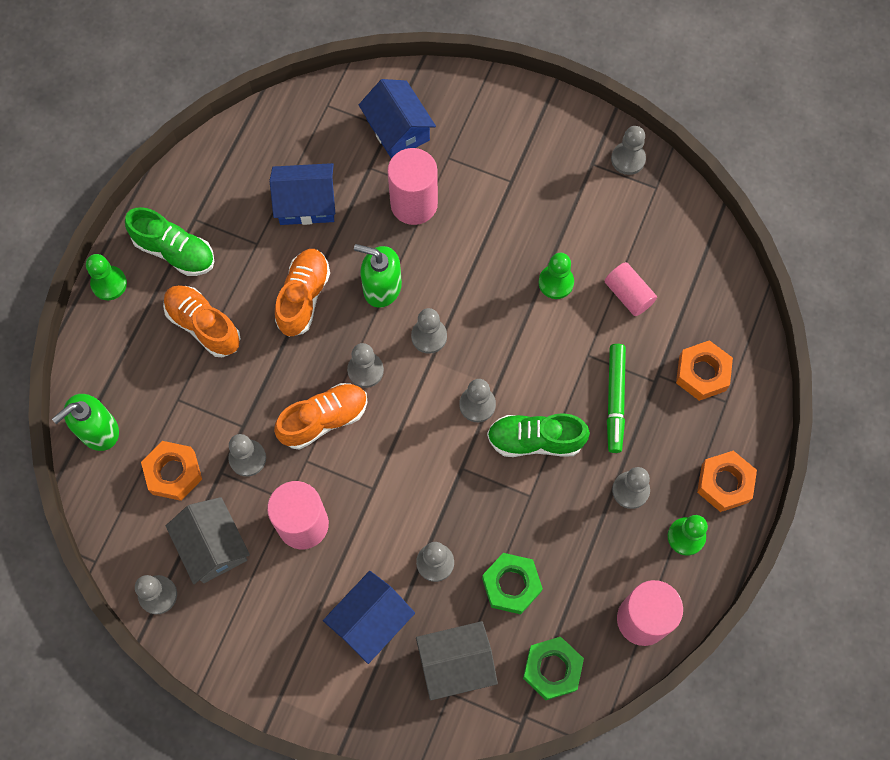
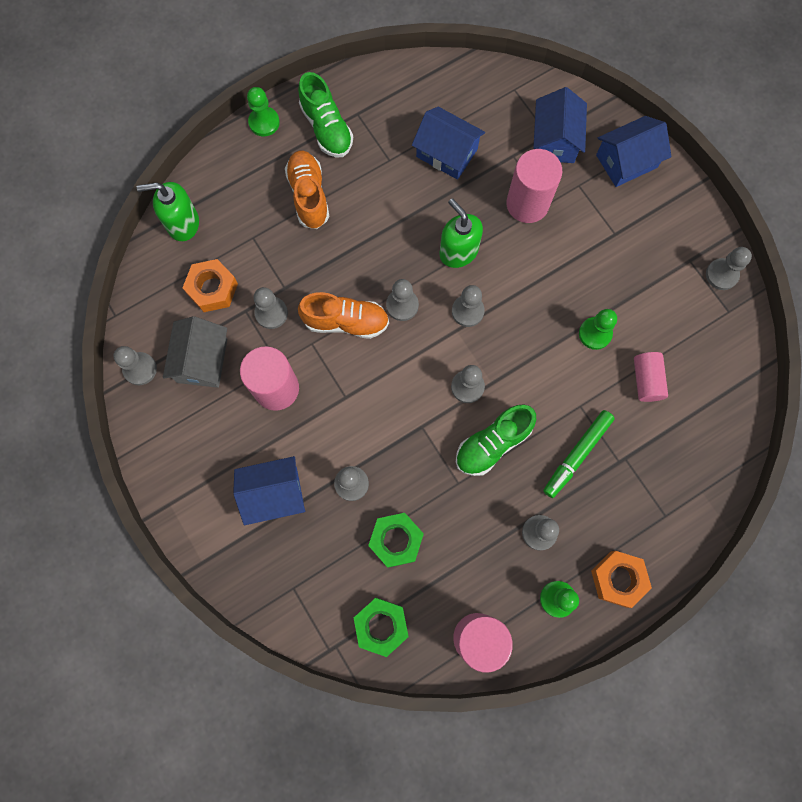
camera: 35 degrees right, 5 degrees up
(303, 297) = (395, 221): orange shoe -> none
(456, 663) = (313, 569): grey house -> none
(475, 109) = (626, 161): none -> blue house
(535, 440) = (492, 444): green shoe -> green shoe turned 75 degrees counterclockwise
(702, 373) = (662, 481): orange nut -> none

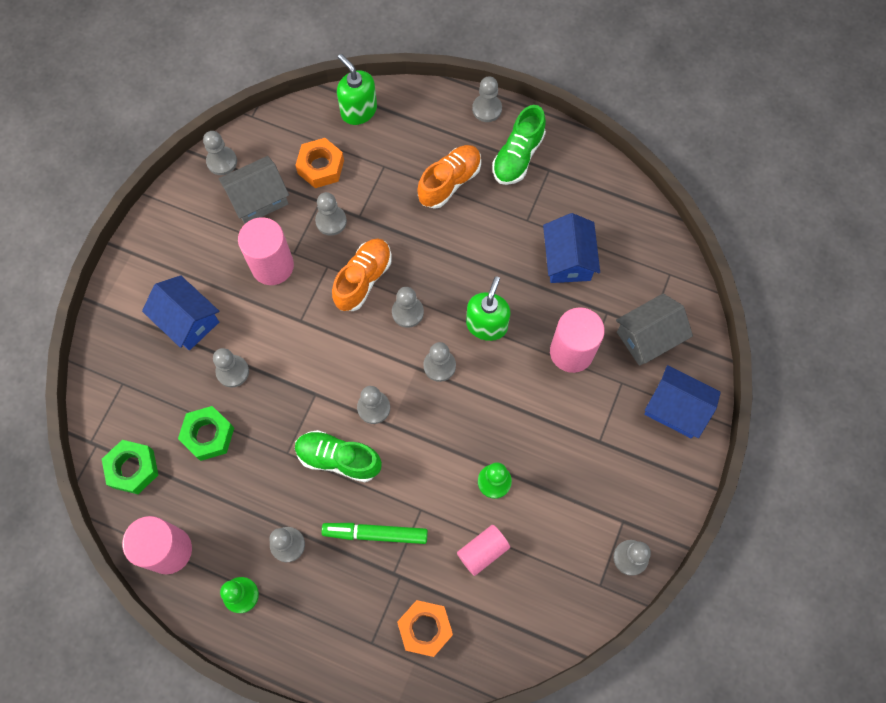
camera: 55 degrees right, 5 degrees down
(264, 122) = (487, 109): green pawn -> grey pawn
(346, 322) = (363, 279): orange shoe -> orange shoe turned 120 degrees counterclockwise
(555, 140) = (648, 337): blue house -> grey house
(618, 579) = (290, 636): orange nut -> orange nut (425, 628)

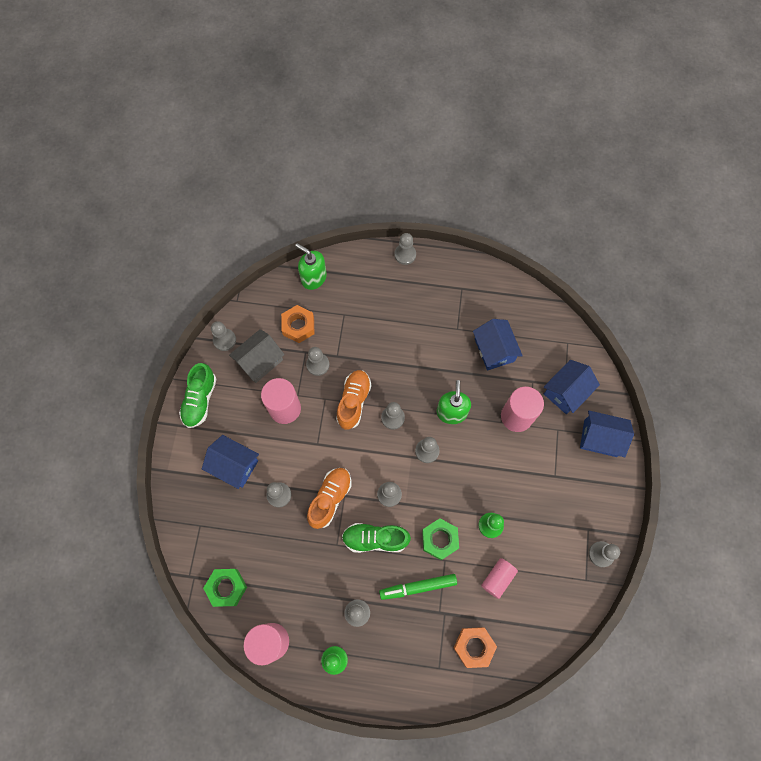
camera: 15 degrees left, 0 degrees up
(208, 435) = (275, 547): green nut -> green nut (439, 539)
(449, 182) = (394, 315): orange shoe -> orange shoe (330, 499)
(518, 156) = (437, 284): green shoe -> green shoe (200, 400)
(648, 337) = (566, 391): grey house -> blue house

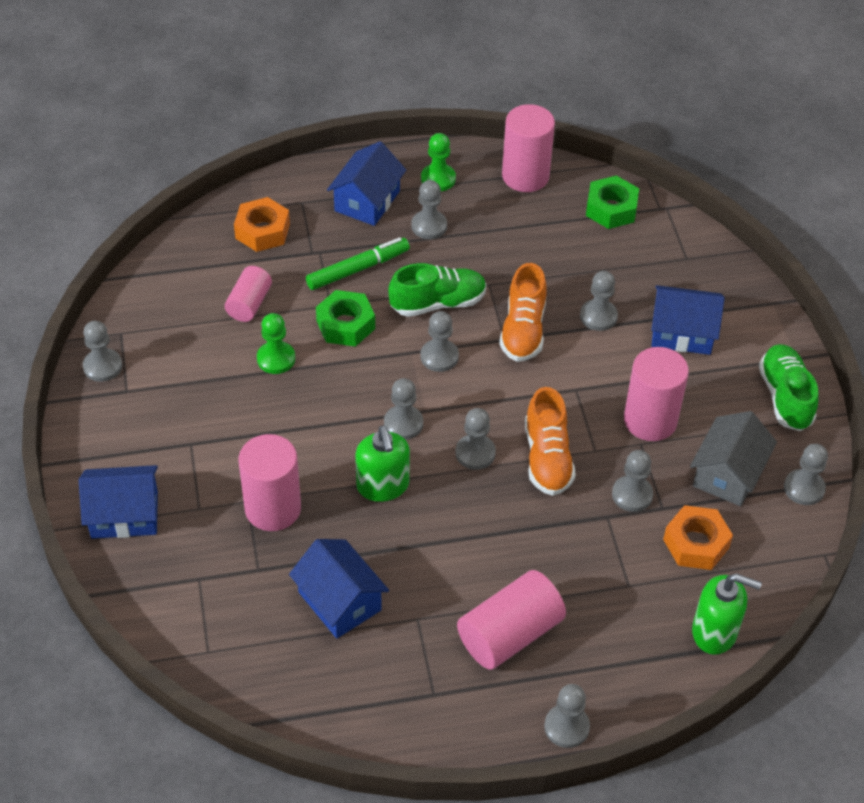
camera: 160 degrees right, 20 degrees down
(414, 307) = (509, 634): none -> pink cylinder
(566, 391) = (195, 569): blue house -> blue house (367, 201)

